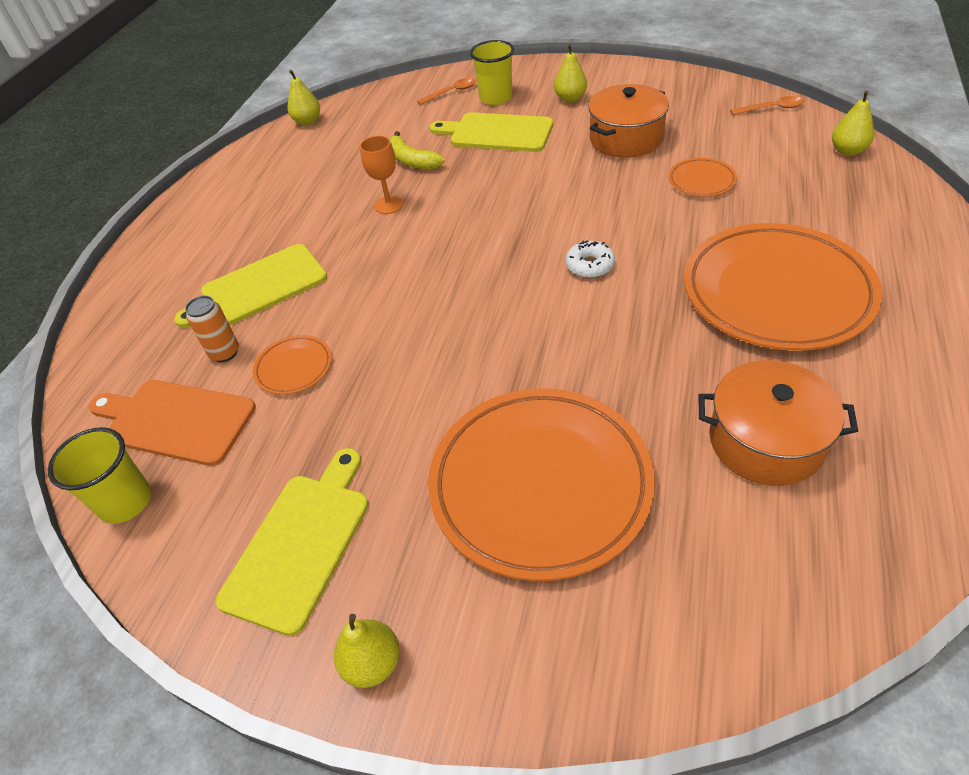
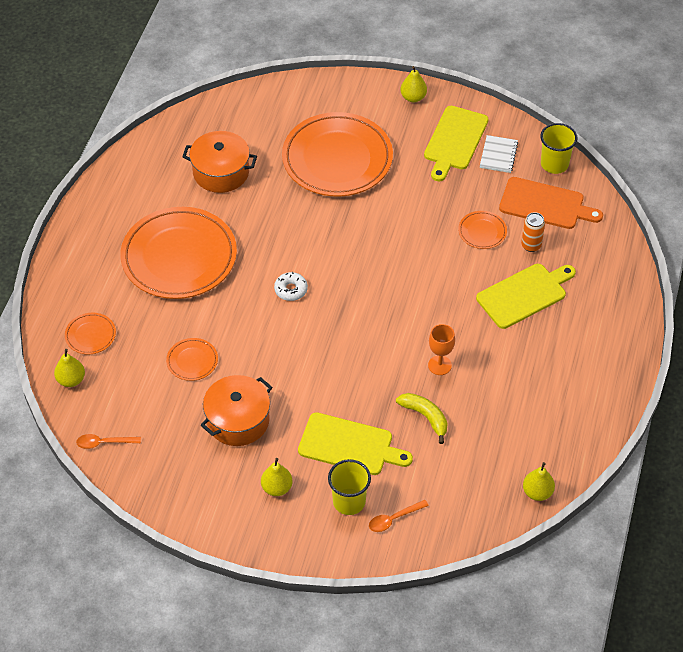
camera: 175 degrees right, 5 degrees up
(223, 515) = (498, 155): none -> white notebook
(853, 192) = (90, 335): none -> orange plate

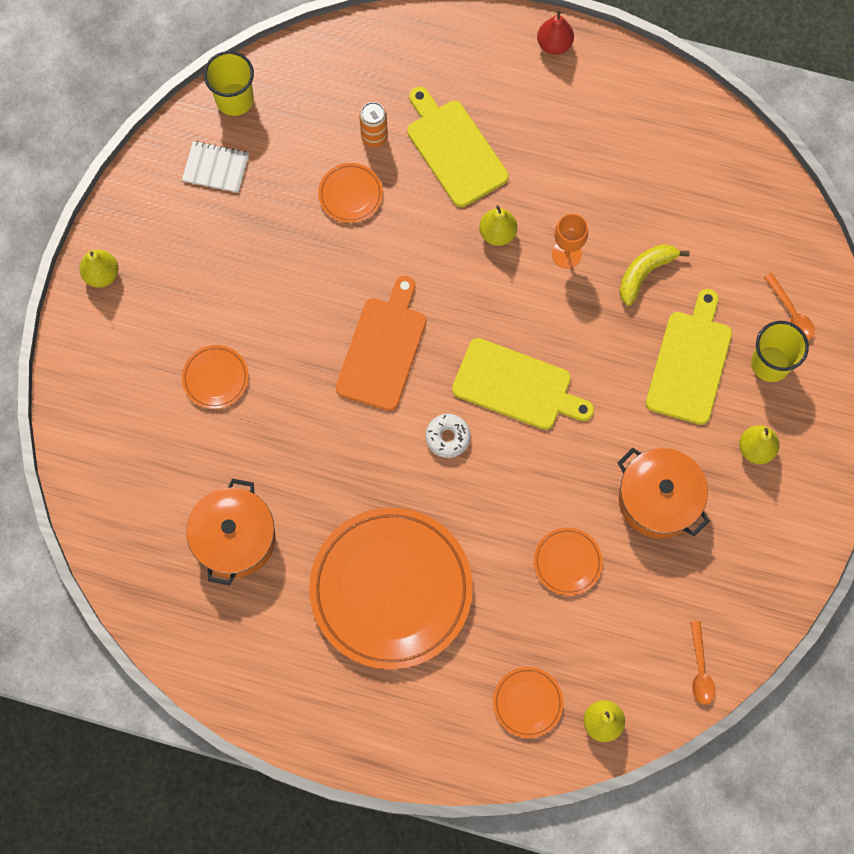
camera: 90 degrees left, 20 degrees up
(337, 159) = (215, 378): orange plate -> orange plate, size x0.43
(455, 141) = (187, 222): yellow cutting board -> yellow cutting board (517, 386)
(537, 492) = (745, 153): yellow pear -> yellow pear (497, 233)
(545, 204) = (305, 115): orange cutting board -> orange cutting board (383, 349)
(624, 360) = (554, 44): none -> red pear

